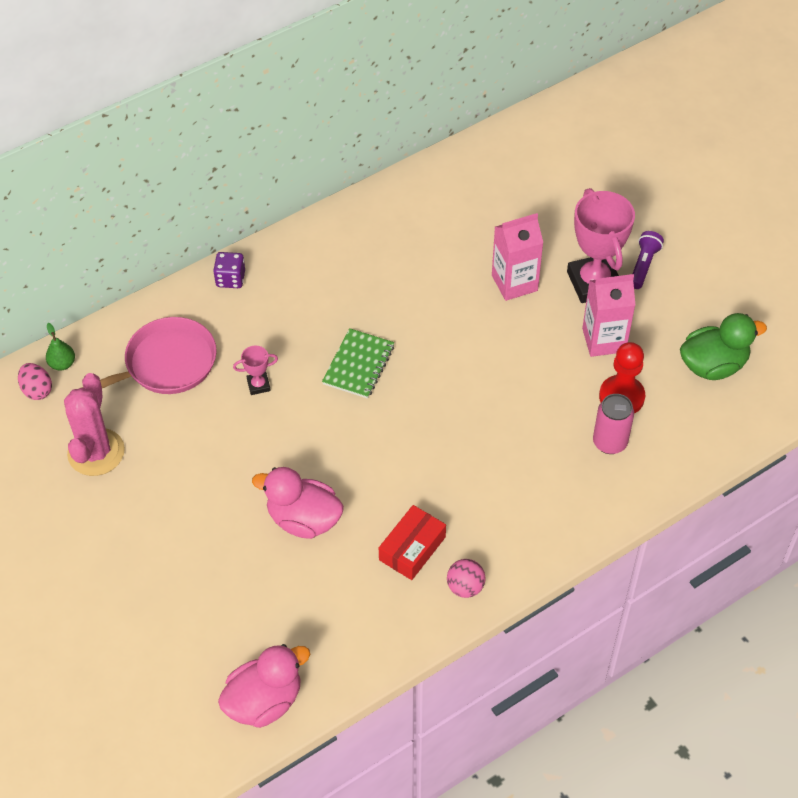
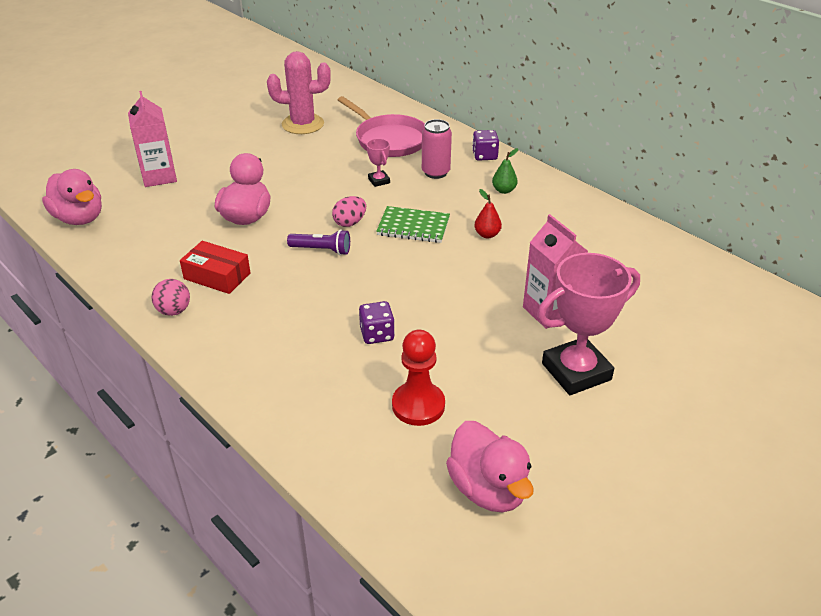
camera: 80 degrees right, 15 degrees down
(37, 390) = (353, 97): pink egg -> pink egg (350, 223)
(62, 364) = (378, 102): green pear -> green pear (504, 190)
(386, 305) = (487, 234): none -> red pear
(527, 416) = (377, 334): none -> purple dice
(604, 340) = (495, 385): pink carton -> pink carton (159, 177)
(609, 442) = (353, 399): pink can -> pink can (435, 172)
(643, 265) = (622, 413): purple flashlight -> purple flashlight (322, 250)
(713, 365) = (488, 489): green duck -> pink duck

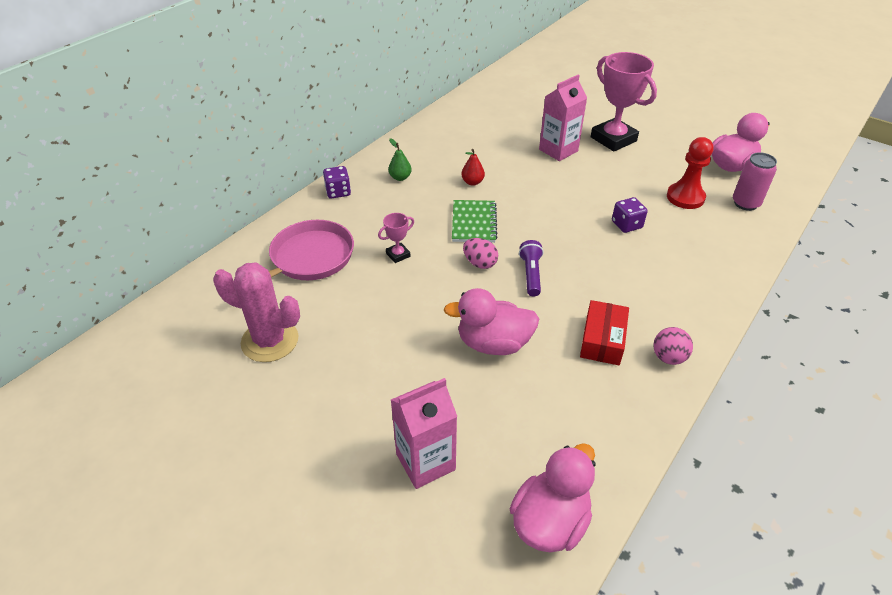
camera: 100 degrees left, 5 degrees up
(303, 124) = (270, 341): pink cactus -> pink cactus turned 60 degrees counterclockwise
(435, 172) = (375, 219): pink can -> pink can (745, 203)

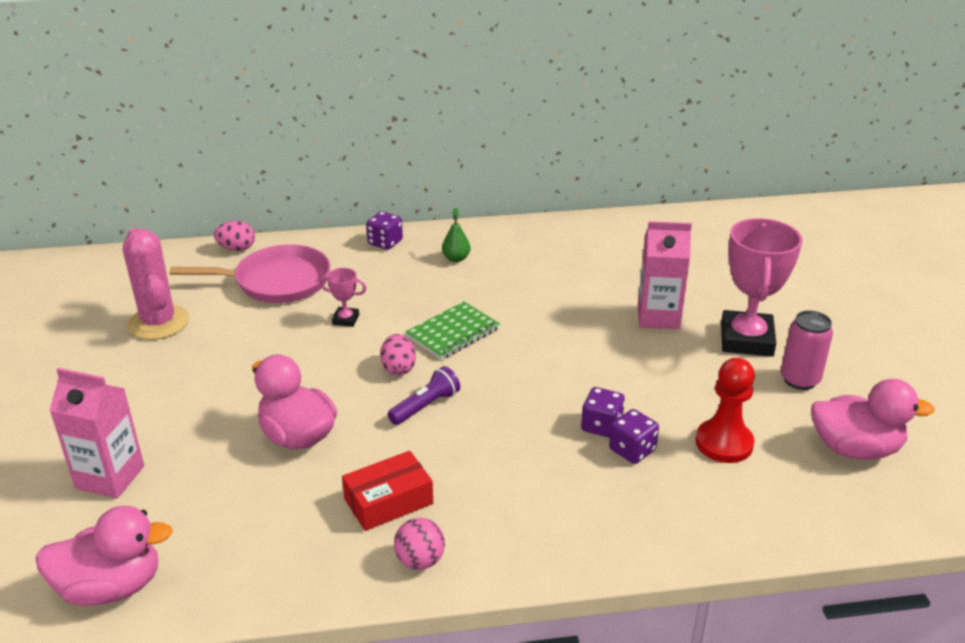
camera: 45 degrees right, 10 degrees down
(237, 254) = (237, 249): none -> pink egg
(472, 182) = (514, 298): red pear -> none
(658, 227) = (632, 450): none -> purple dice
(745, 203) = (793, 495): pink can -> pink can (799, 380)

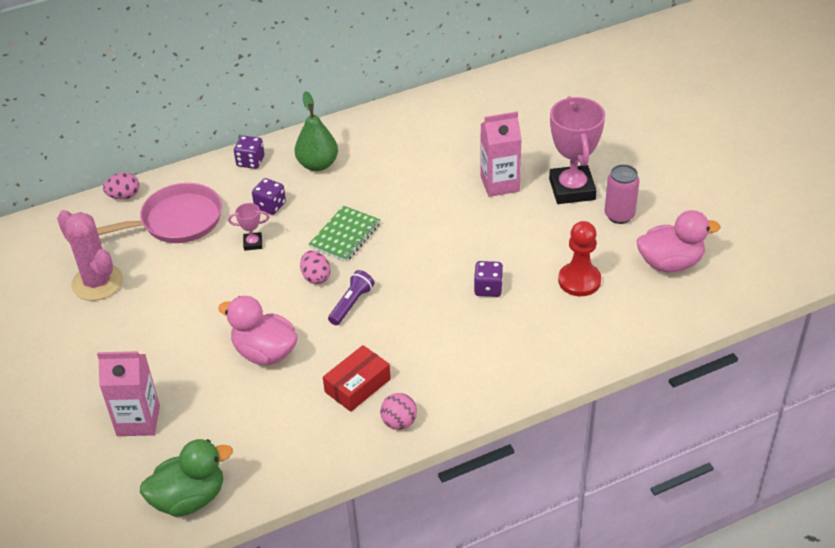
camera: 15 degrees left, 10 degrees up
(111, 587) = (189, 498): pink duck -> green duck
(456, 258) = (318, 164): green pear -> green pear, size x1.76
(632, 450) = (516, 302): purple dice -> purple dice (270, 206)

